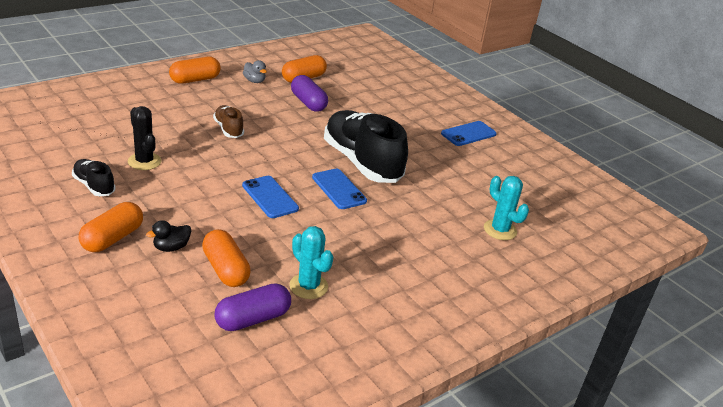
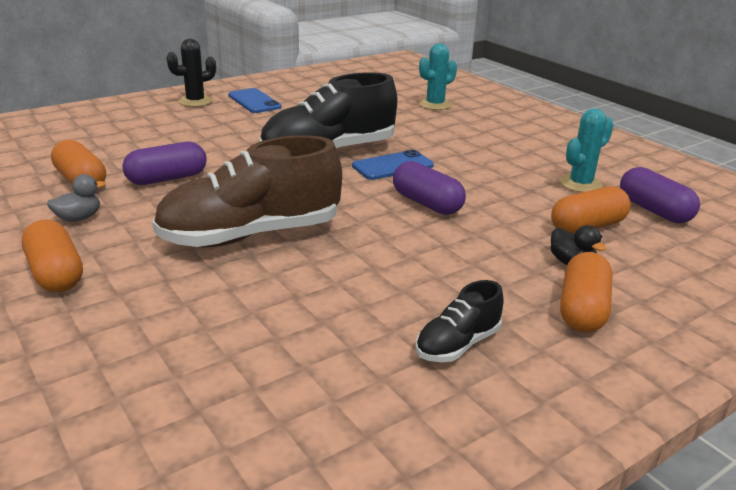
camera: 85 degrees left, 5 degrees down
(112, 238) = (582, 309): orange capsule -> orange capsule turned 75 degrees clockwise
(144, 161) = (366, 302): black cactus -> black cactus (195, 101)
(228, 129) = (251, 235): brown shoe -> brown shoe, size x2.11
(270, 197) = (426, 203): blue phone -> purple capsule

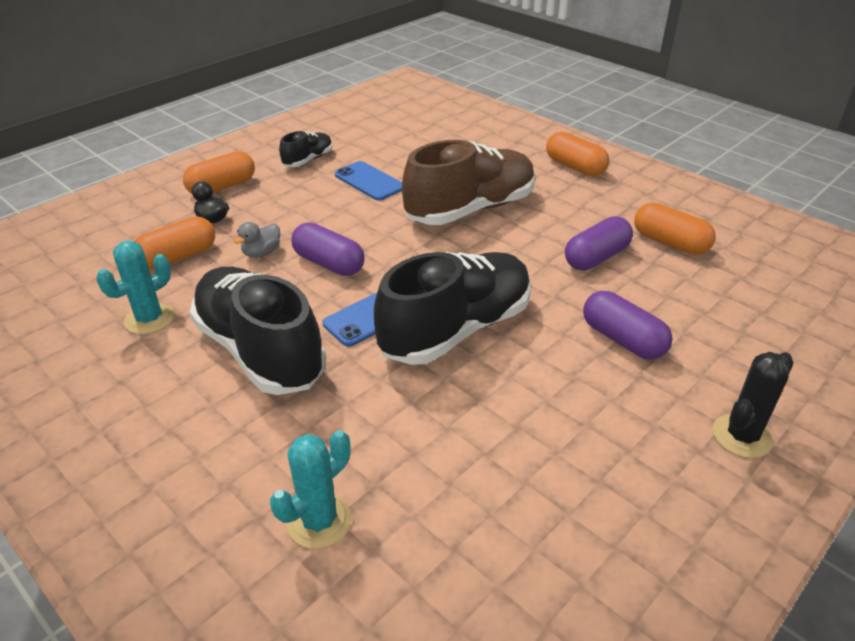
camera: 170 degrees right, 10 degrees up
(79, 218) = (616, 206): grey duck -> grey duck (261, 253)
(254, 101) = (650, 459): blue phone -> blue phone (369, 181)
(480, 158) = (260, 350): none -> black shoe
(582, 309) = (222, 187): orange capsule -> orange capsule turned 45 degrees clockwise
(654, 210) = (92, 288): purple capsule -> purple capsule (622, 339)

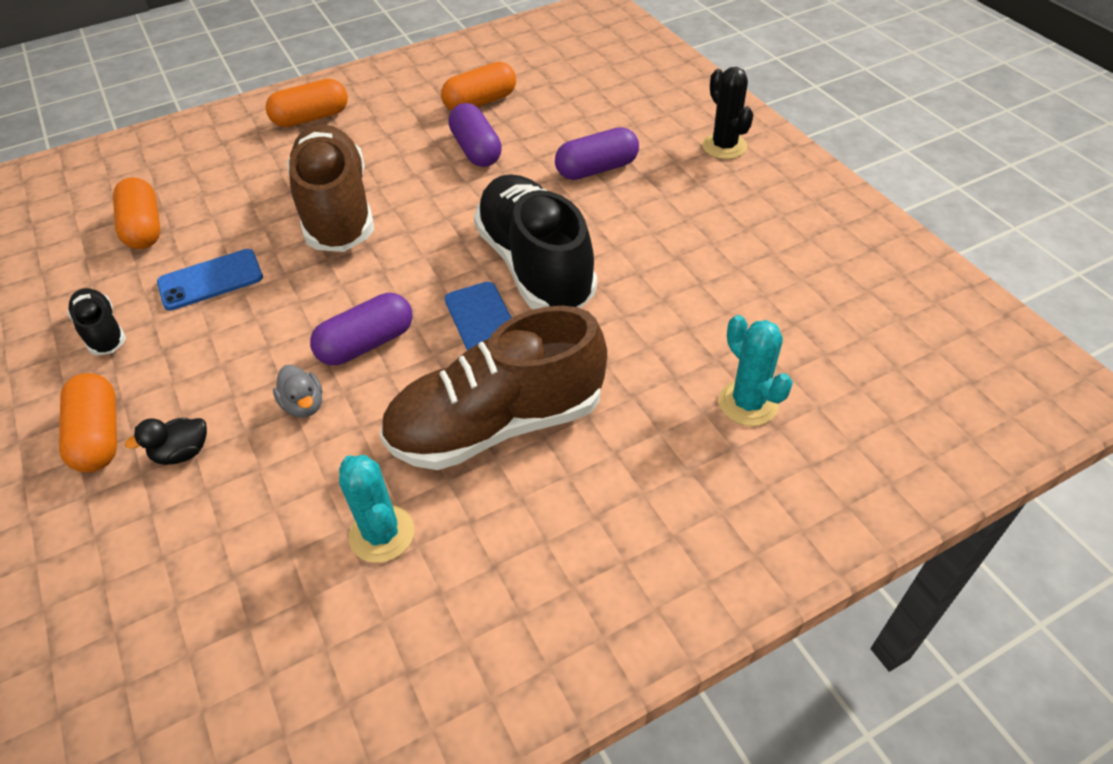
camera: 70 degrees left, 10 degrees up
(178, 257) = (255, 498): orange capsule -> orange capsule (144, 228)
(260, 350) = (497, 424): black shoe -> brown shoe

